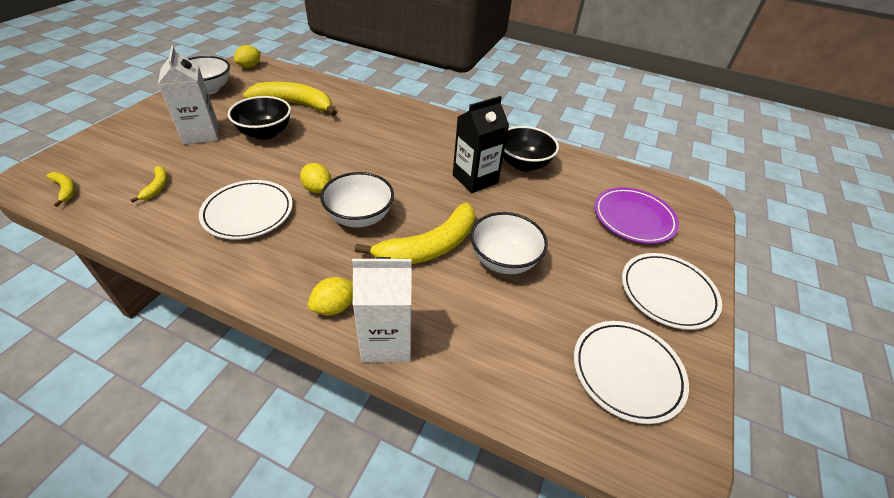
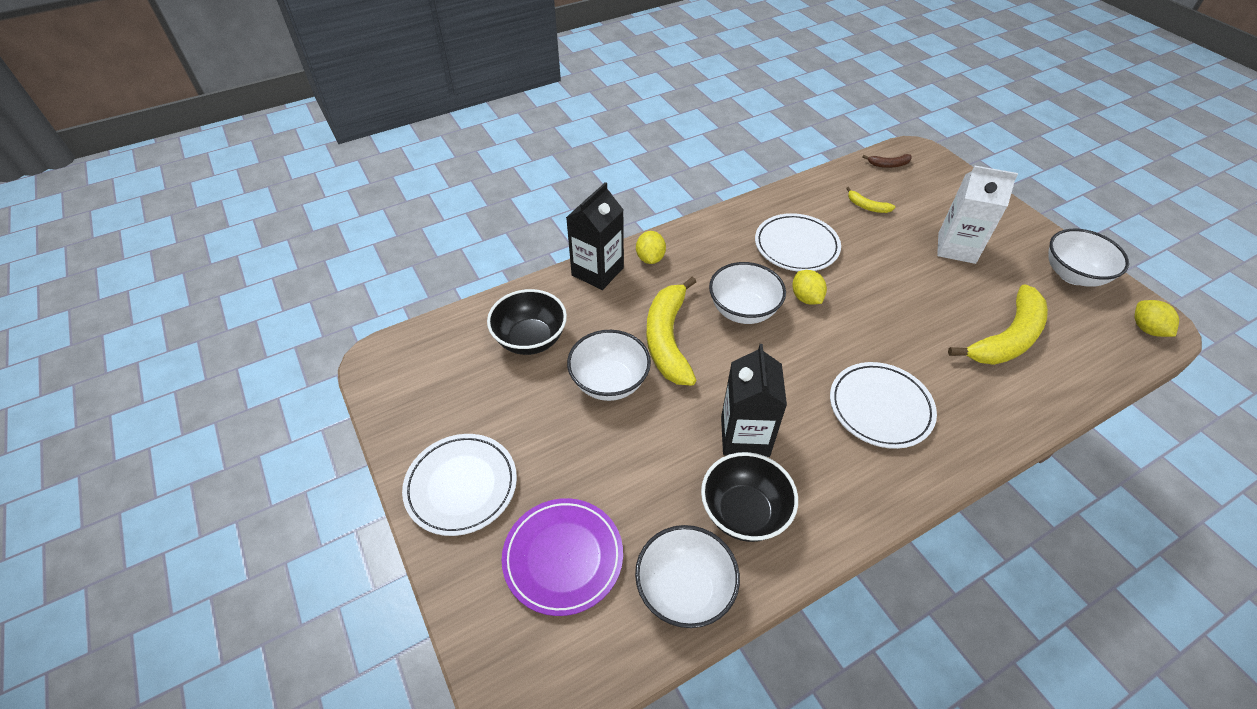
camera: 130 degrees right, 5 degrees up
(65, 190) = (888, 164): yellow banana -> brown banana
(265, 133) = (939, 293): black bowl -> black bowl (530, 339)
(317, 189) = (806, 298): yellow lemon -> yellow lemon turned 75 degrees clockwise
(387, 341) = (597, 271): white carton -> black carton
(587, 169) = (684, 589): none -> white bowl
(627, 372) = (444, 385): white plate -> white plate (880, 407)

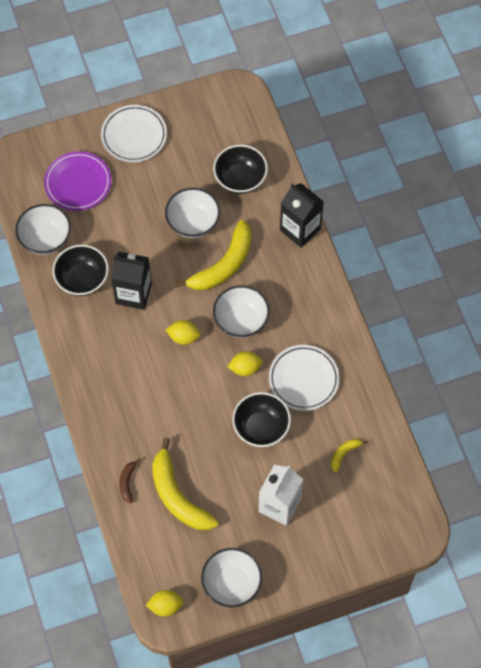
camera: 100 degrees right, 15 degrees up
(650, 258) = (308, 268): yellow lemon -> yellow lemon (183, 337)
(668, 339) = (223, 265): yellow banana -> yellow banana turned 120 degrees clockwise
(874, 274) = (261, 428): none -> black bowl
(880, 407) = (137, 382): white plate -> none
(888, 164) = (402, 496): brown banana -> brown banana (127, 482)

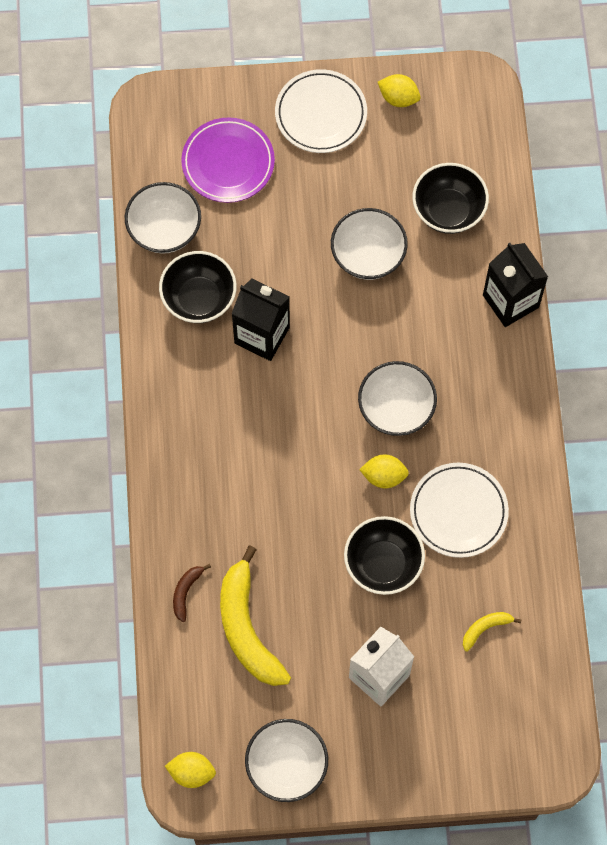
camera: 15 degrees right, 5 degrees up
(183, 337) = (313, 412): yellow lemon -> yellow lemon (398, 98)
(223, 265) = (393, 325): yellow banana -> none

